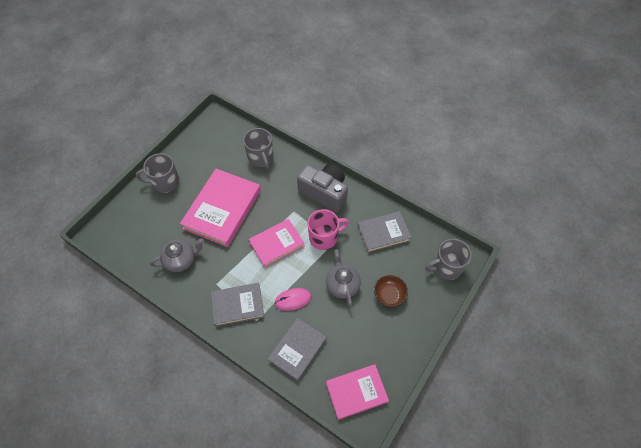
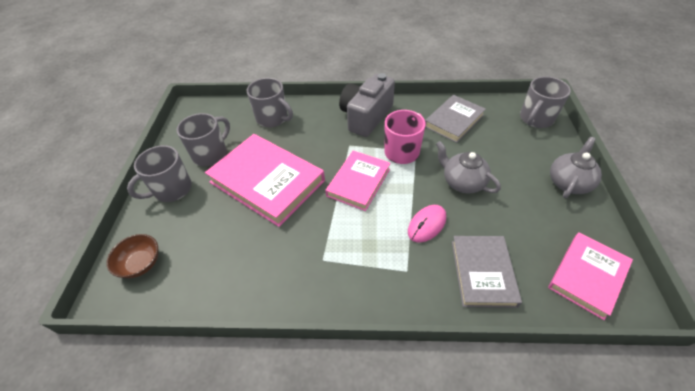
camera: 30 degrees left, 10 degrees down
(181, 260) = (255, 259): grey teapot -> grey teapot (568, 182)
(203, 167) = (211, 154): none -> grey mug
(222, 209) = (267, 181): pink book -> pink book turned 45 degrees counterclockwise
(238, 305) = (370, 267): grey book -> none
(324, 193) = (366, 116): grey camera -> grey camera turned 60 degrees counterclockwise
(389, 295) = (514, 166): brown bowl -> brown bowl (141, 264)

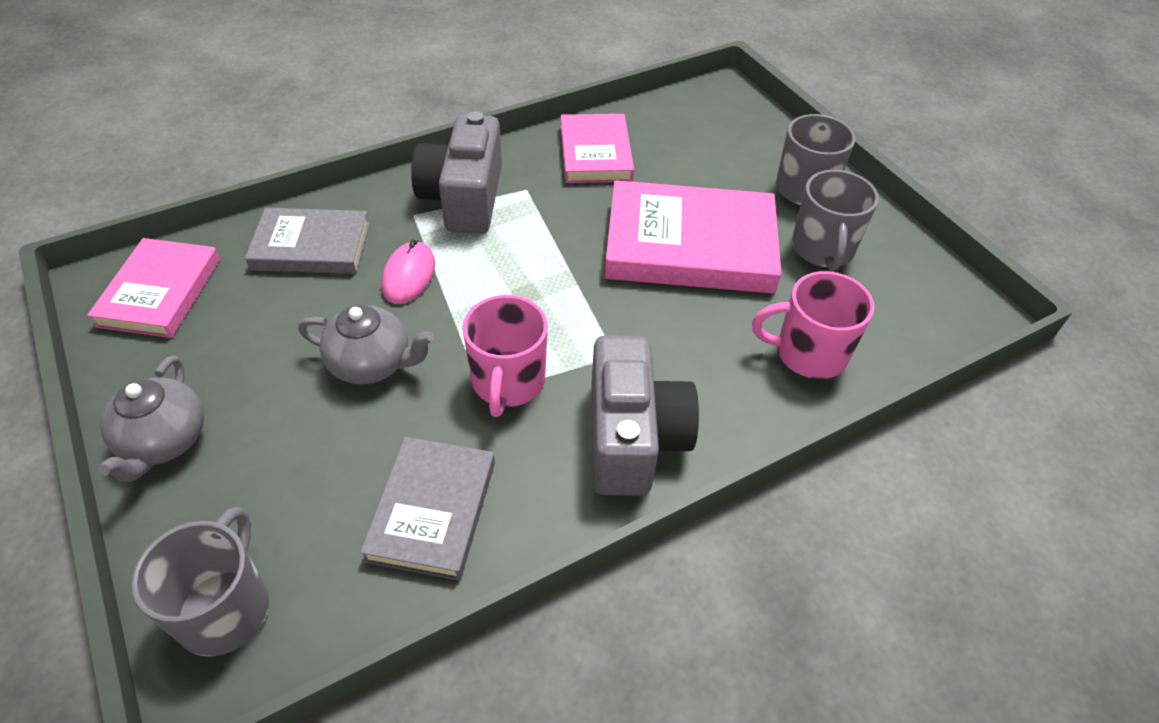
camera: 145 degrees right, 0 degrees up
(141, 264) = (728, 118): brown bowl -> none
(273, 118) = (808, 353): grey mug -> pink mug
(358, 182) = (549, 297): pink book -> pink book (595, 153)
(367, 270) = (464, 198): none -> grey camera
(483, 272) = (311, 246): grey book -> grey book turned 60 degrees counterclockwise

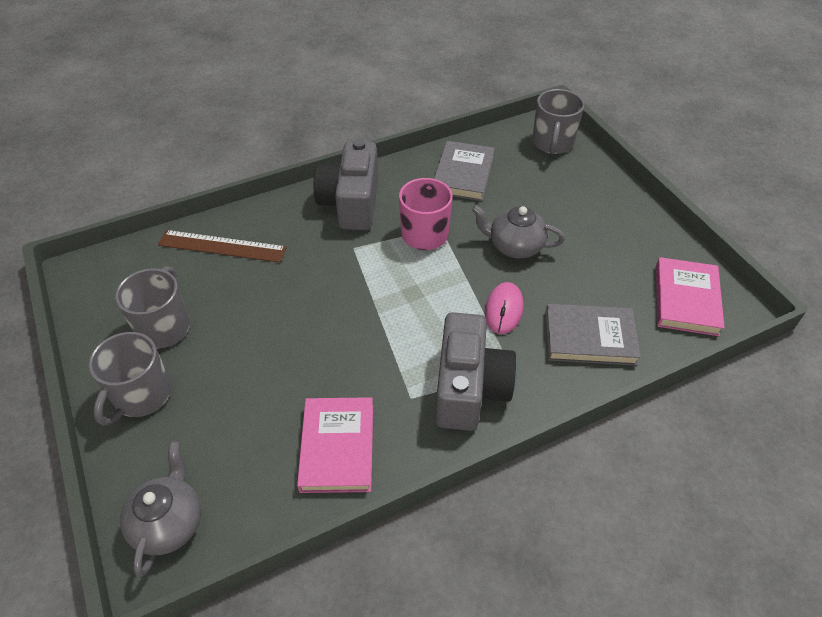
camera: 175 degrees left, 0 degrees up
(164, 441) = (622, 207): grey teapot -> grey teapot (169, 523)
(690, 245) = (274, 333): pink book -> none
(808, 353) = (222, 246): pink mug -> brown ruler

